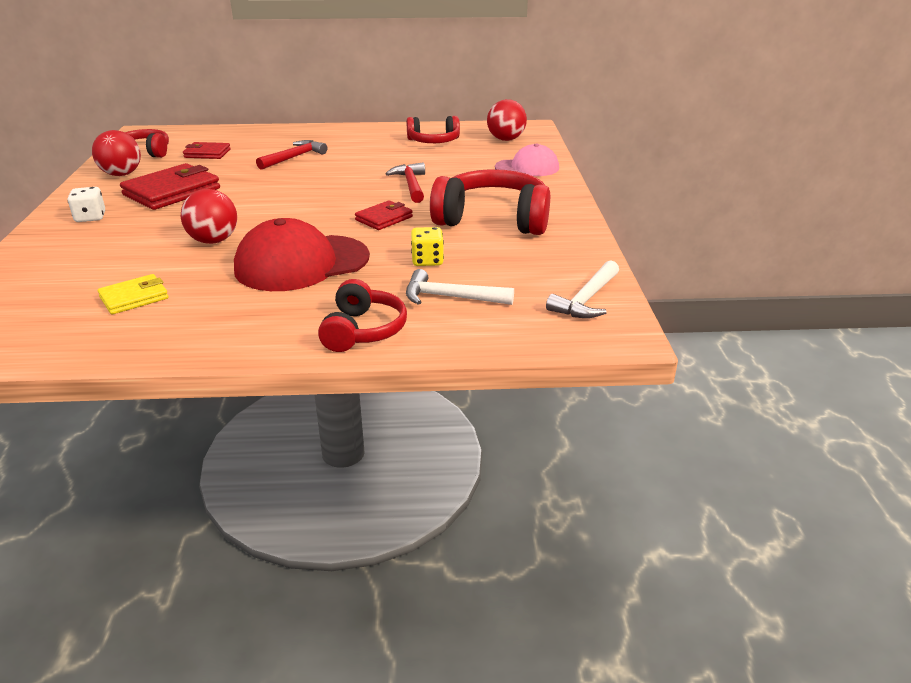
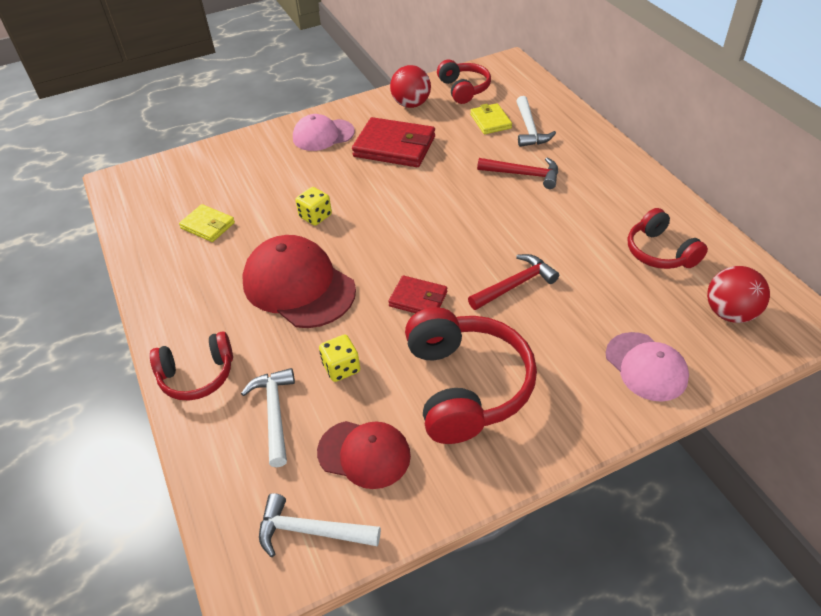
camera: 70 degrees right, 15 degrees up
(90, 217) = (323, 135): white dice -> pink cap
(207, 153) = (490, 121): red wallet -> yellow wallet
(213, 241) = (315, 216): red ball -> yellow dice
(242, 144) = (529, 129): none -> white hammer
(527, 267) = (364, 454): none -> red cap

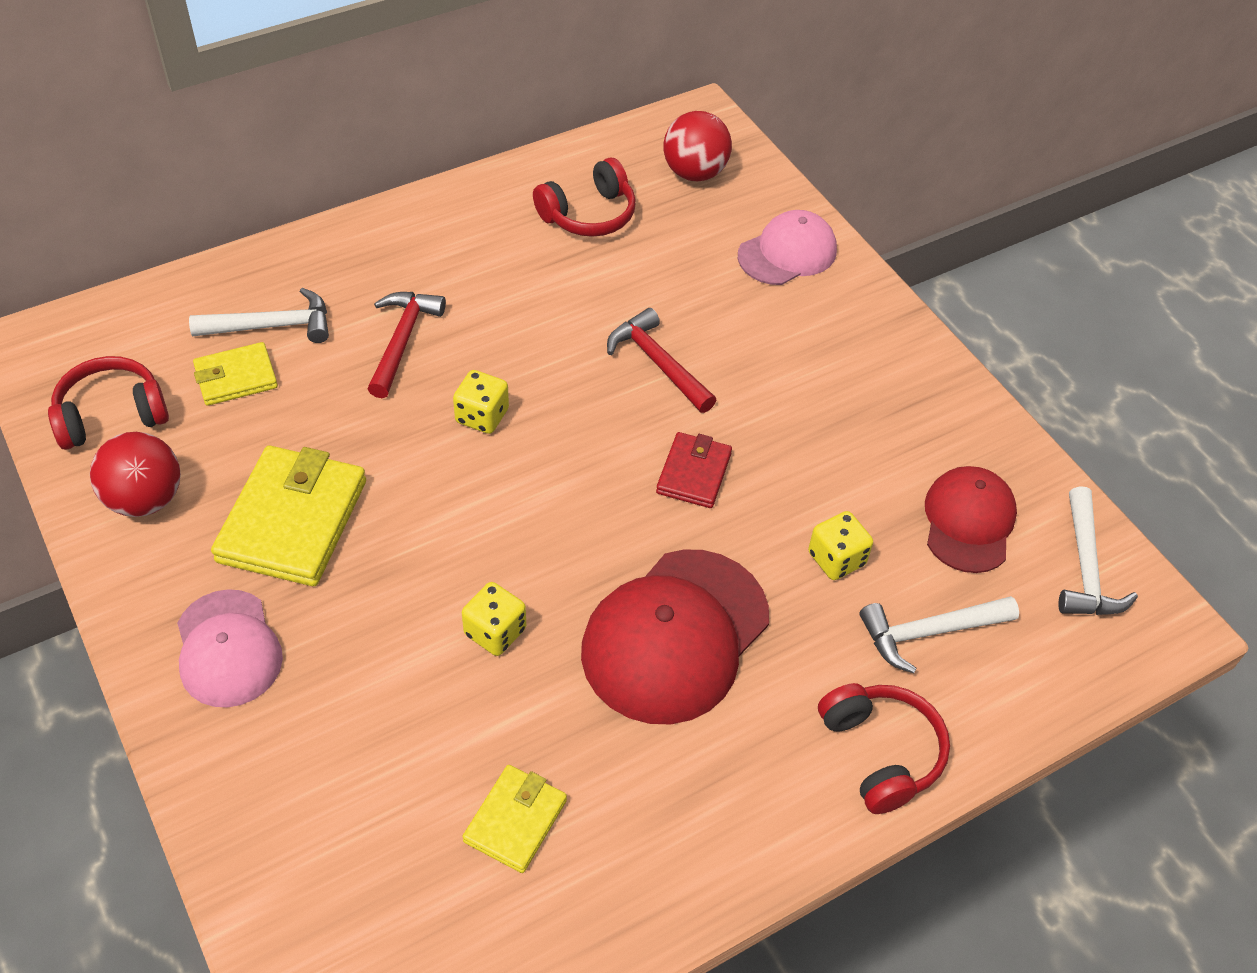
camera: 100 degrees left, 5 degrees up
(394, 147) = (293, 521): red wallet -> yellow wallet
(465, 207) = (482, 416): none -> yellow dice
(465, 386) = (844, 420): red headphones -> none

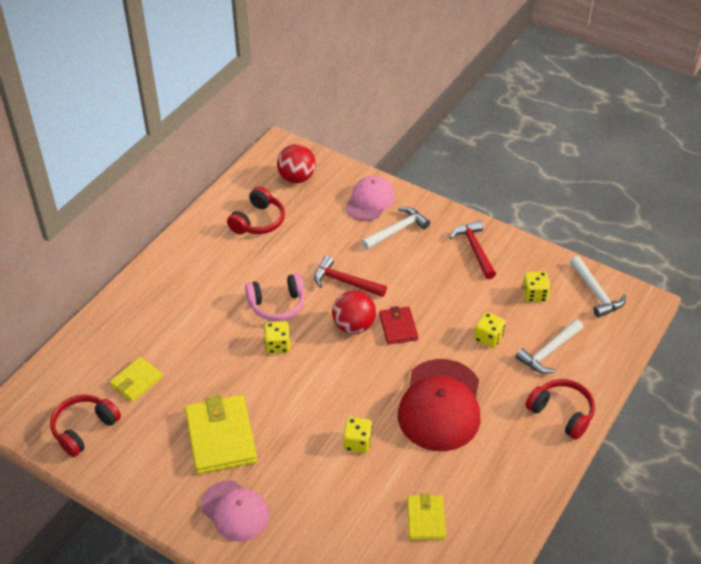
camera: 25 degrees left, 5 degrees down
(145, 499) = (136, 461): red ball -> red ball (353, 326)
(272, 326) = (135, 347): white hammer -> white hammer (397, 230)
(402, 341) = (210, 325): red hammer -> red hammer (474, 249)
(526, 353) = (277, 304): none -> pink headphones
(968, 522) = (534, 294): red cap -> yellow dice

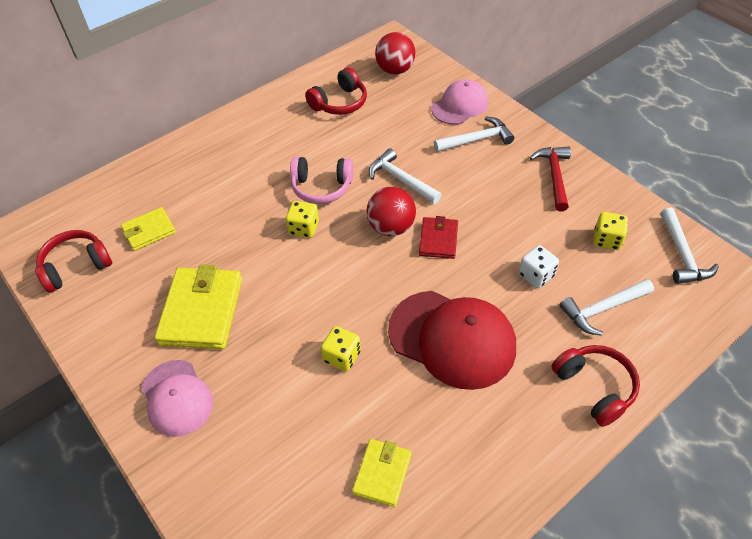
camera: 20 degrees right, 5 degrees up
(345, 282) = (401, 180): red hammer -> white hammer
(440, 405) = (452, 339): red cap -> red cap turned 90 degrees counterclockwise
(488, 337) = (536, 275): yellow dice -> white dice

